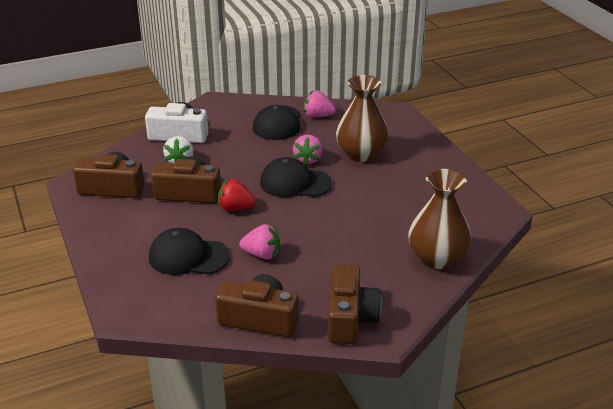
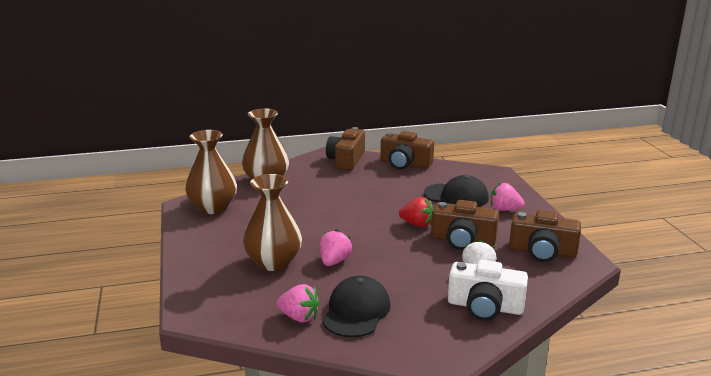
camera: 170 degrees left, 10 degrees down
(262, 254) = (398, 193): pink strawberry -> pink strawberry (504, 210)
(295, 183) = (356, 240): black cap -> none
(466, 208) = (213, 207): none -> brown vase

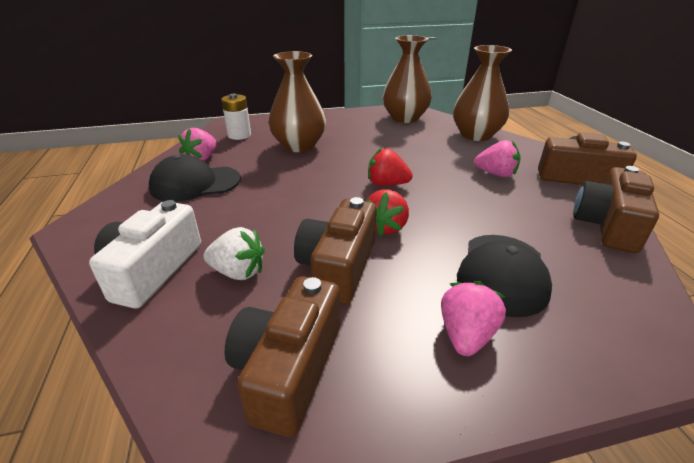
camera: 90 degrees right, 10 degrees up
(235, 301) = (239, 135): none -> white battery
(334, 261) = (294, 172): pink strawberry -> pink strawberry (496, 174)
(356, 311) = (195, 184): black cap -> black cap turned 150 degrees clockwise
(357, 222) = (387, 184): none -> red strawberry

